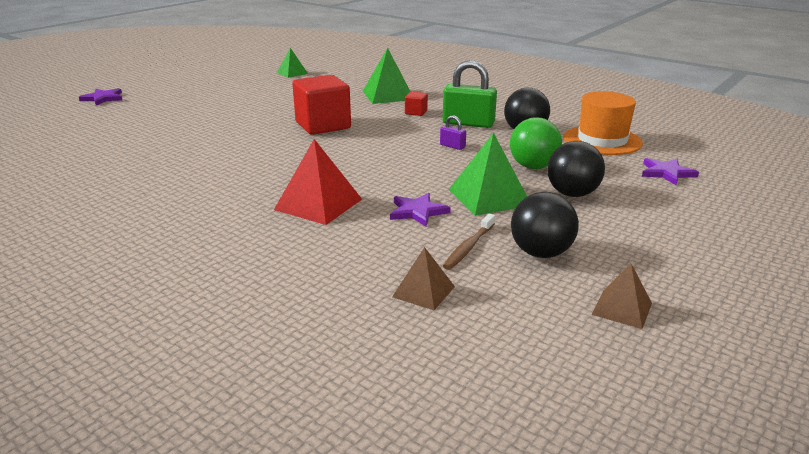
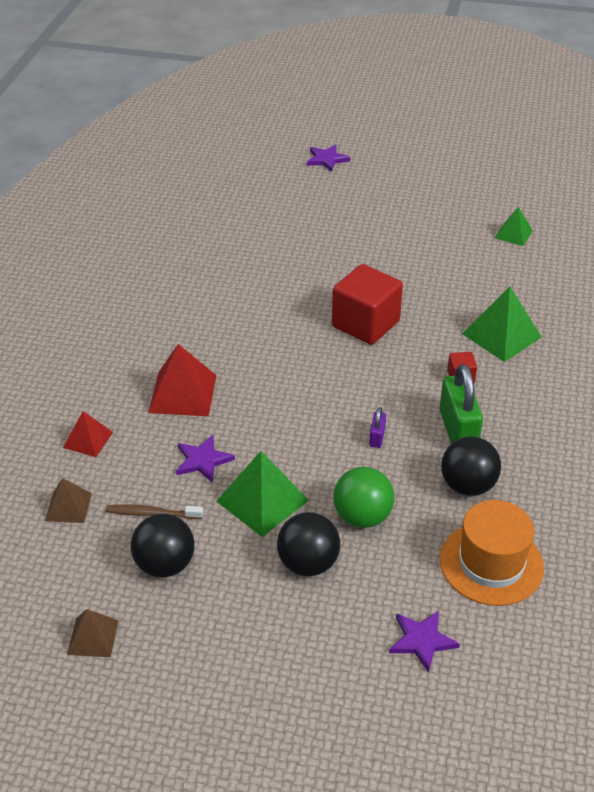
camera: 65 degrees right, 15 degrees up
(331, 263) = (88, 440): none -> red pyramid

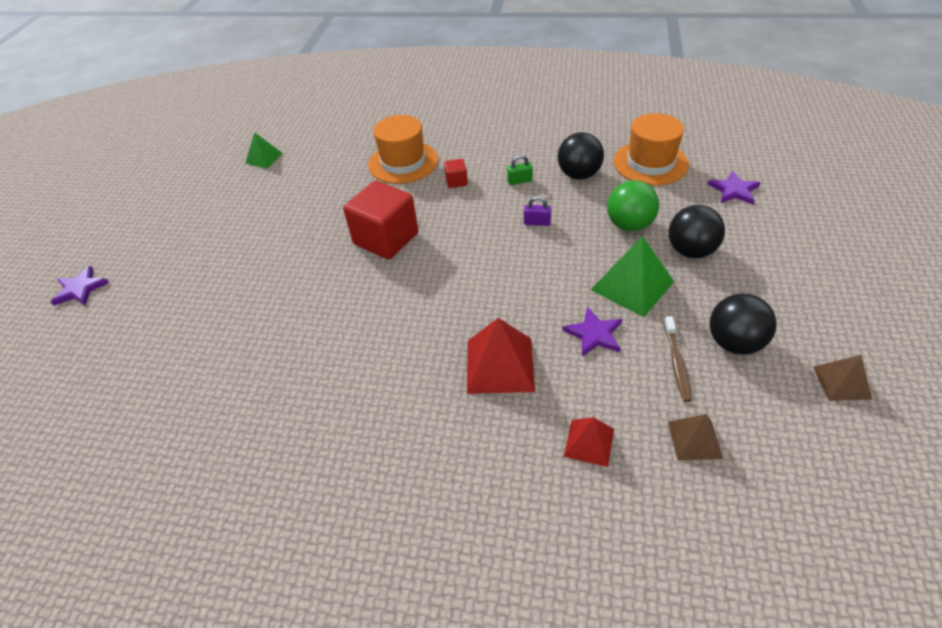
camera: 90 degrees left, 5 degrees up
(458, 430) = (519, 181): green padlock -> green padlock, size x0.47
(501, 335) = (403, 162): green pyramid -> orange hat

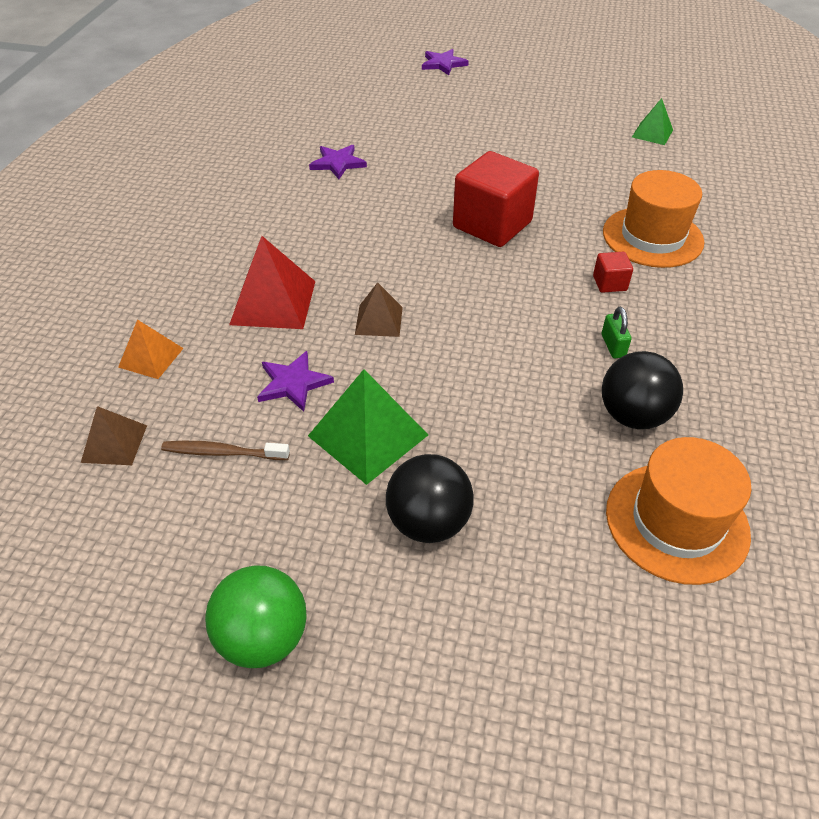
camera: 90 degrees right, 0 degrees up
(537, 222) = (512, 354): purple padlock -> none
(589, 442) = (151, 357): red pyramid -> orange pyramid
(629, 225) = (499, 457): green ball -> green ball (263, 637)
(734, 190) = (592, 639): purple star -> purple star (338, 163)
(734, 342) = (234, 524): black ball -> none
(841, 382) = (122, 633): brown pyramid -> brown pyramid (379, 320)

